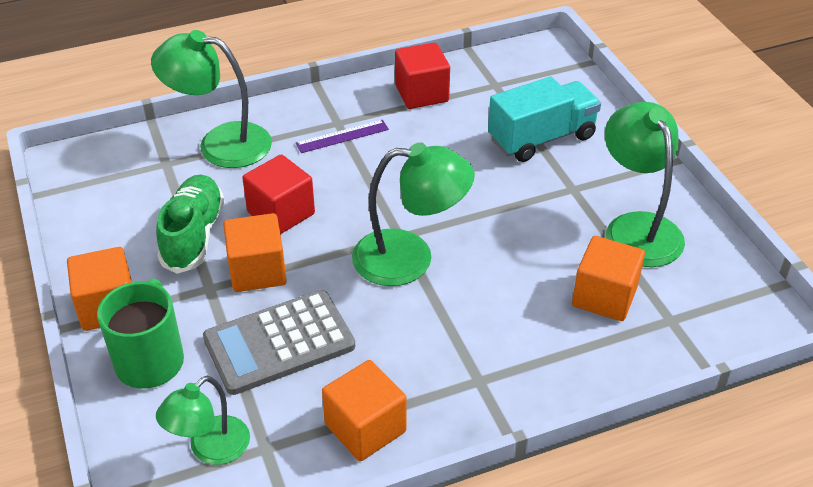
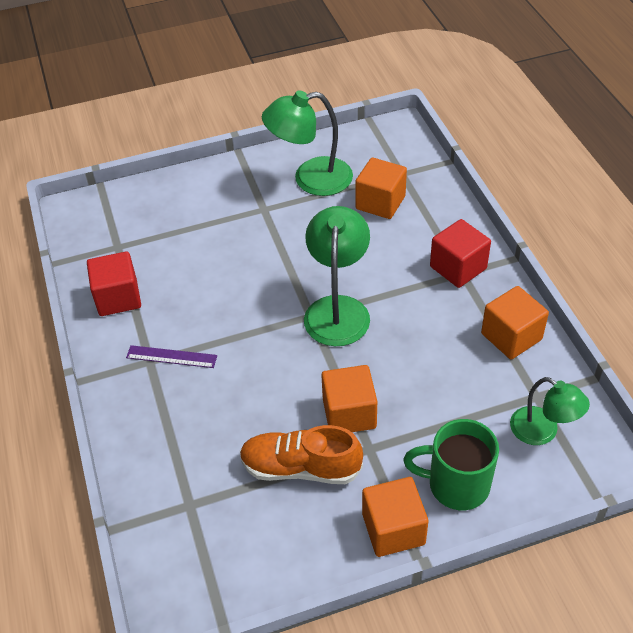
camera: 85 degrees left, 5 degrees up
(193, 235) = (301, 468): green shoe -> orange shoe
(220, 143) = (164, 457): green lamp -> none
(279, 342) = (432, 393): grey calculator -> none
(281, 213) = (275, 400): red cube -> red cube (458, 267)
(342, 136) = (171, 357): purple ruler -> purple ruler turned 60 degrees counterclockwise
(541, 138) = (199, 222): turquoise truck -> none

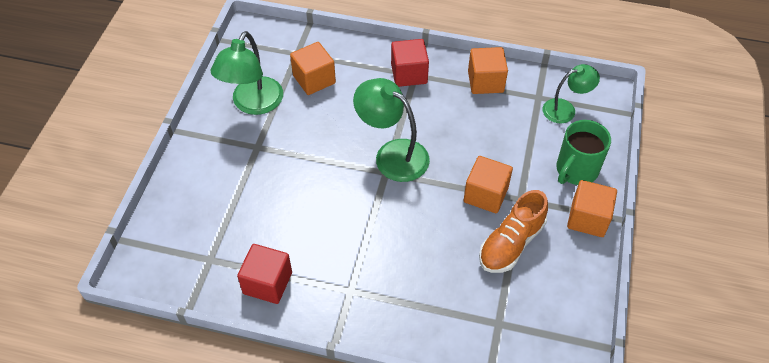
camera: 60 degrees left, 5 degrees up
(171, 357) = (357, 274): purple ruler -> none

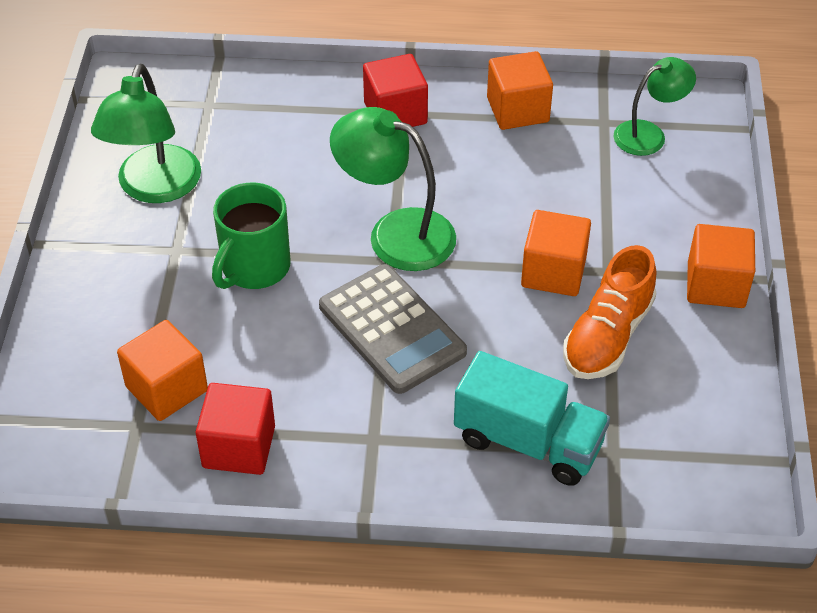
camera: 10 degrees left, 5 degrees down
(314, 79) = (245, 139): orange cube -> orange cube (166, 389)
(377, 219) = (391, 329): none -> grey calculator
(446, 308) = (528, 442): none -> turquoise truck
(576, 170) = (683, 219): green mug -> green mug (254, 268)

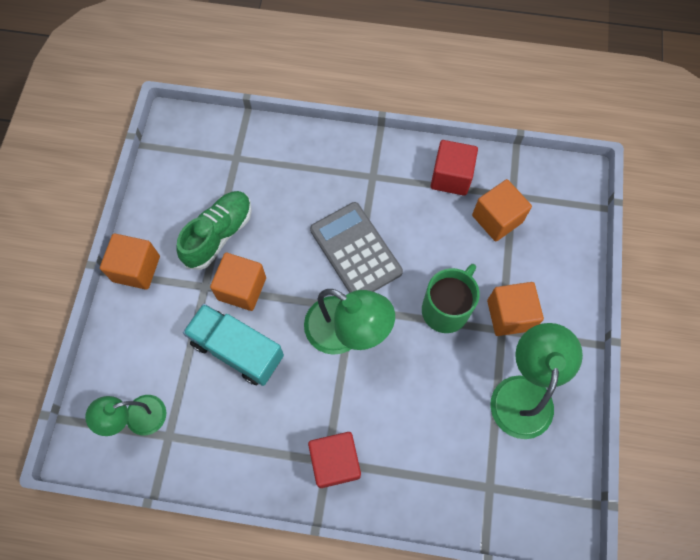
camera: 175 degrees left, 20 degrees up
(517, 110) = (234, 457): orange cube -> orange cube (509, 315)
(528, 442) = (283, 167): turquoise truck -> turquoise truck (237, 350)
(607, 336) = (219, 235): orange shoe -> green shoe

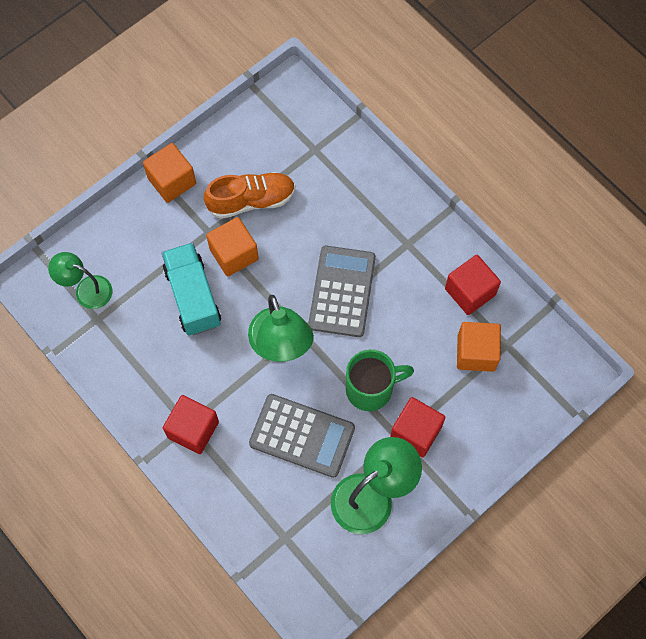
camera: 40 degrees right, 0 degrees up
(219, 235) = (251, 200): green shoe -> orange shoe
(427, 391) = (302, 436): none -> grey calculator
(509, 315) = (415, 432): orange cube -> red cube

